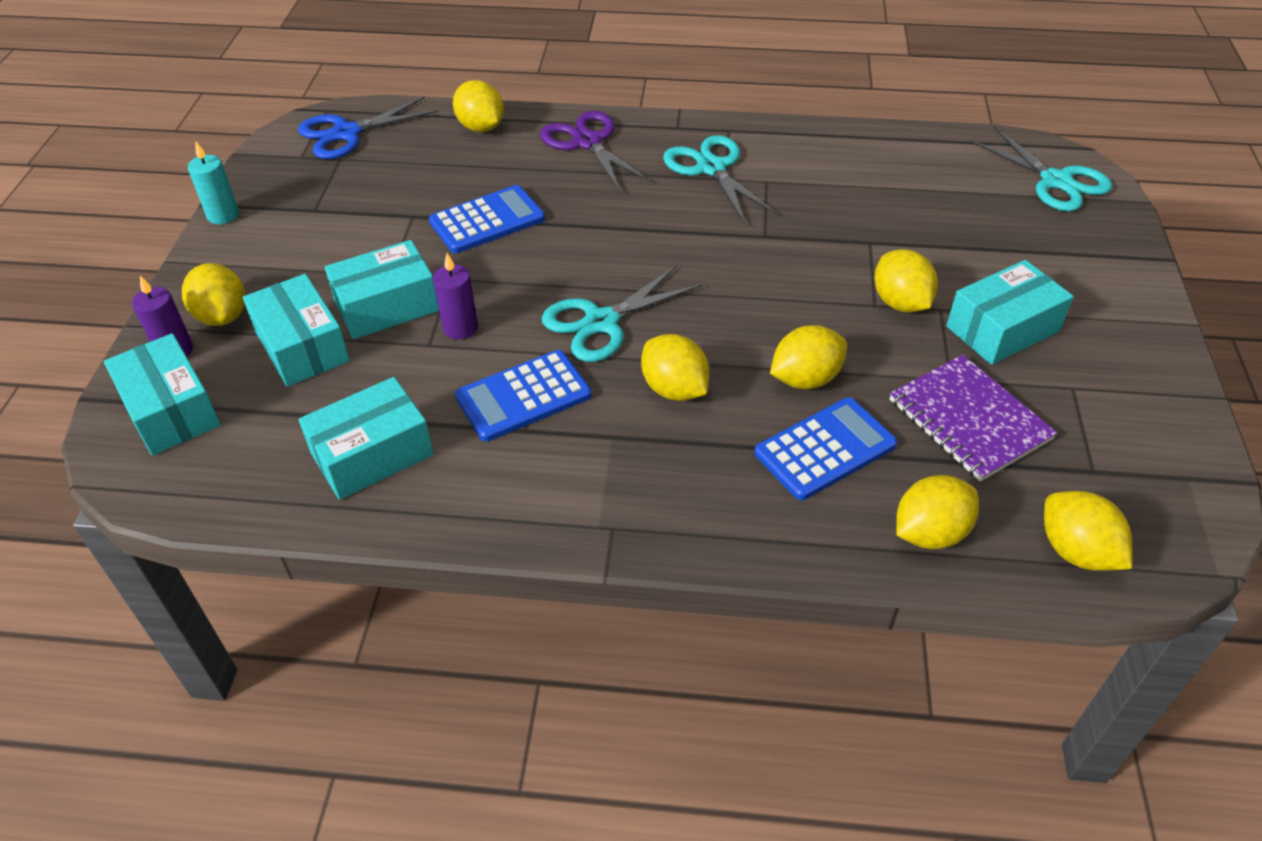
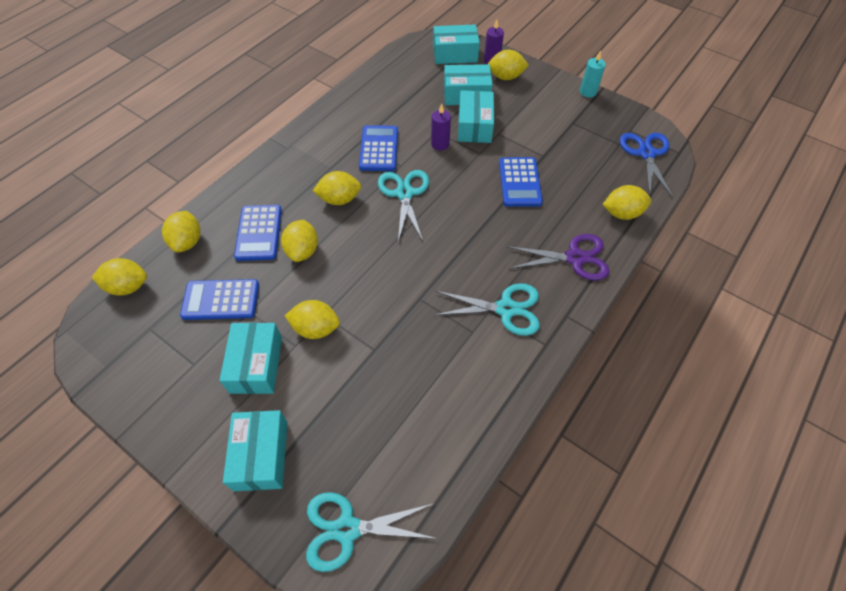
camera: 120 degrees right, 10 degrees up
(372, 454) = (385, 97): turquoise box -> turquoise box (261, 455)
(969, 420) = (221, 300): purple notebook -> blue calculator

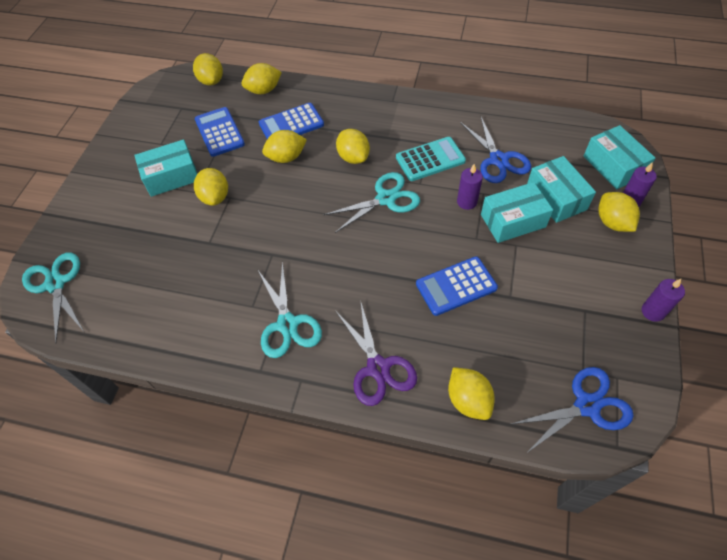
camera: 70 degrees right, 0 degrees up
(261, 455) = (101, 211): turquoise box -> none
(379, 149) = (430, 159): blue calculator -> turquoise calculator
(407, 109) = (498, 160): none -> blue scissors
(588, 92) = (653, 311): turquoise candle -> purple candle

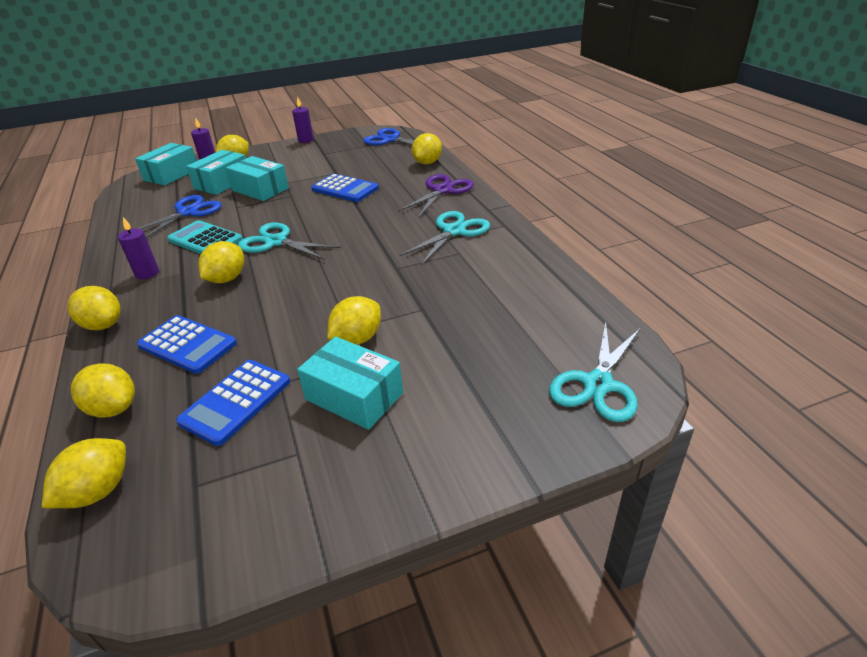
camera: 125 degrees left, 20 degrees down
(286, 157) = (254, 320): yellow lemon -> yellow lemon (103, 325)
(466, 202) = (252, 209): purple candle -> purple candle (147, 273)

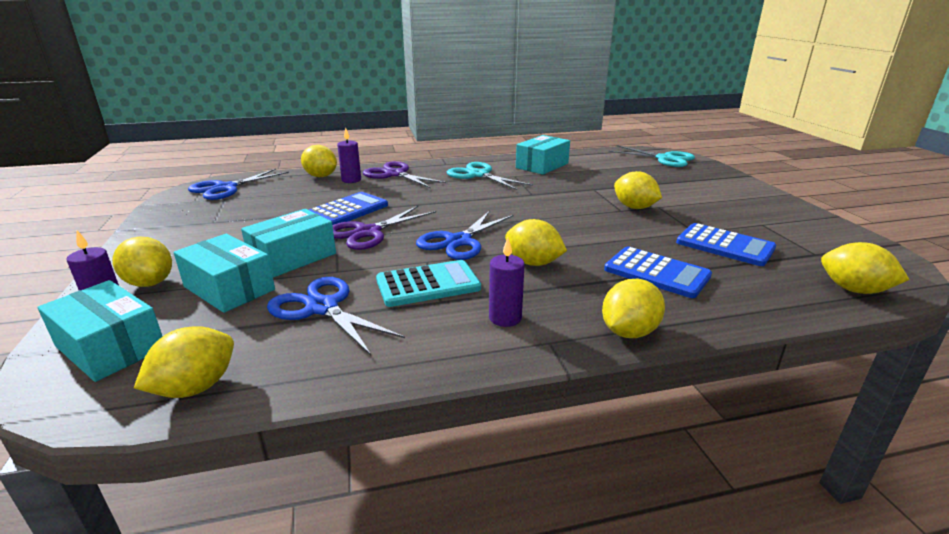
camera: 85 degrees left, 10 degrees down
(113, 408) = (763, 299): yellow lemon -> yellow lemon (196, 387)
(187, 345) = (656, 273): blue calculator -> blue calculator turned 90 degrees clockwise
(205, 240) = (428, 284): turquoise calculator -> turquoise calculator turned 150 degrees counterclockwise
(276, 242) = (459, 241): turquoise scissors -> blue scissors
(299, 204) = (368, 232): none -> purple scissors
(306, 140) = (137, 233): purple candle -> purple candle (351, 180)
(354, 396) = (699, 209): turquoise box -> turquoise box (542, 165)

